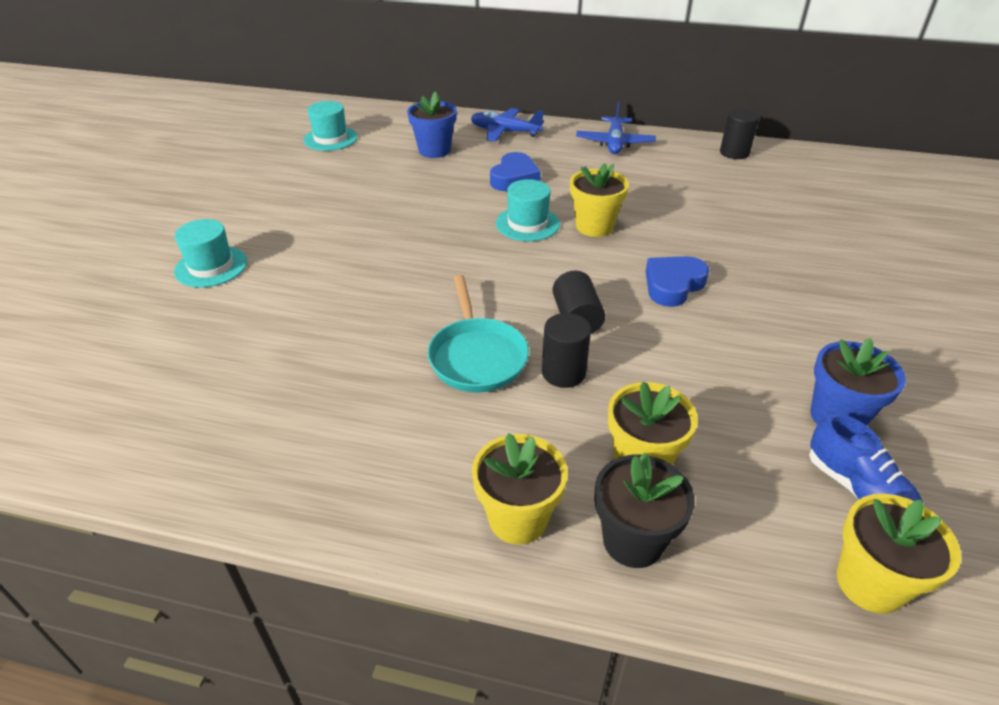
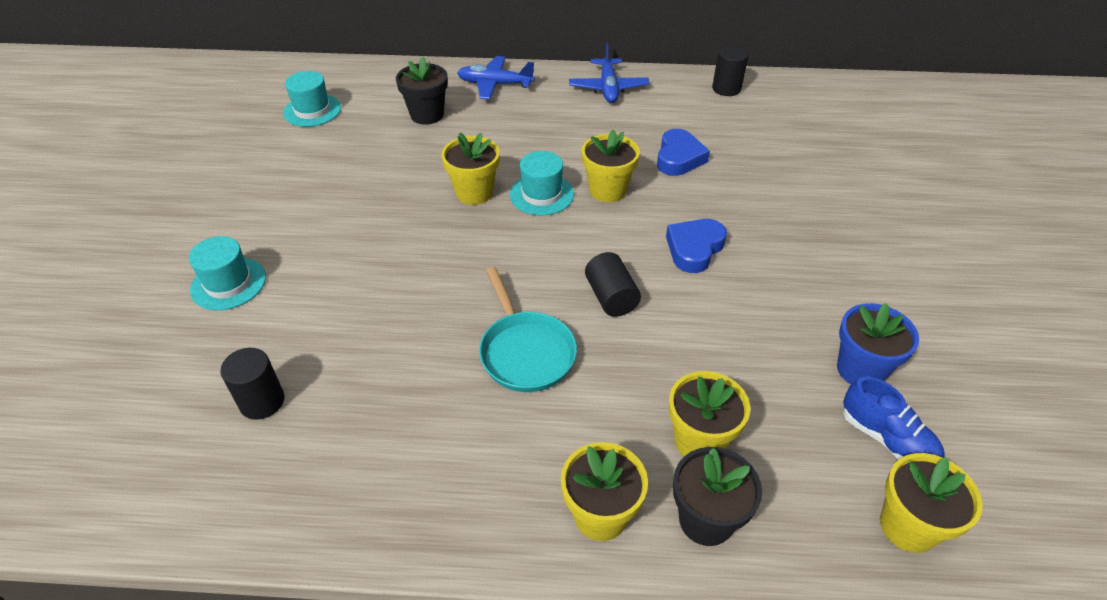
camera: 10 degrees left, 5 degrees up
(434, 150) = (427, 115): blue flower pot -> black flower pot
(462, 216) = (474, 192): none -> yellow flower pot
(514, 178) = (516, 141): blue heart -> blue heart (679, 158)
(563, 372) = (611, 358): black cylinder -> black cylinder (262, 401)

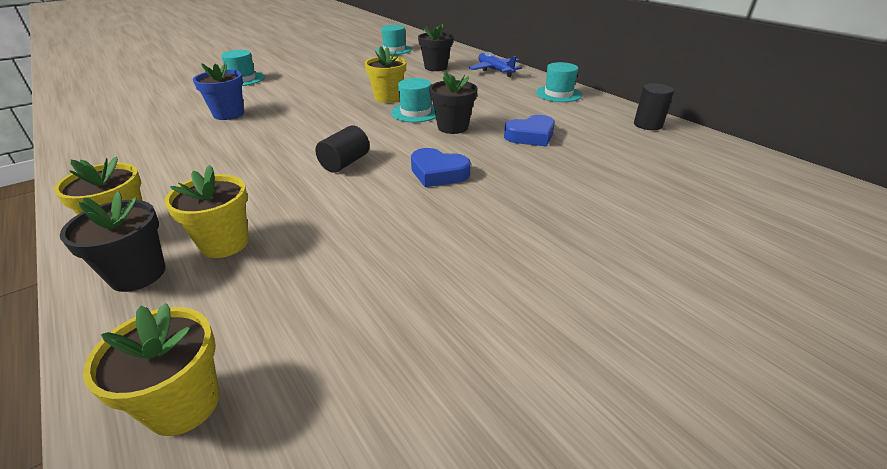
camera: 50 degrees right, 10 degrees down
(262, 401) = (164, 112): black cylinder -> none
(525, 351) = (262, 155): turquoise pan -> none
(607, 190) = (452, 127): yellow flower pot -> black flower pot
(608, 88) = (558, 94): blue plane -> turquoise hat
(694, 249) = (438, 173): blue heart -> blue heart turned 150 degrees counterclockwise
(860, 370) = (387, 299): blue flower pot -> blue flower pot (228, 114)
(887, 439) = (303, 347): blue shoe -> none

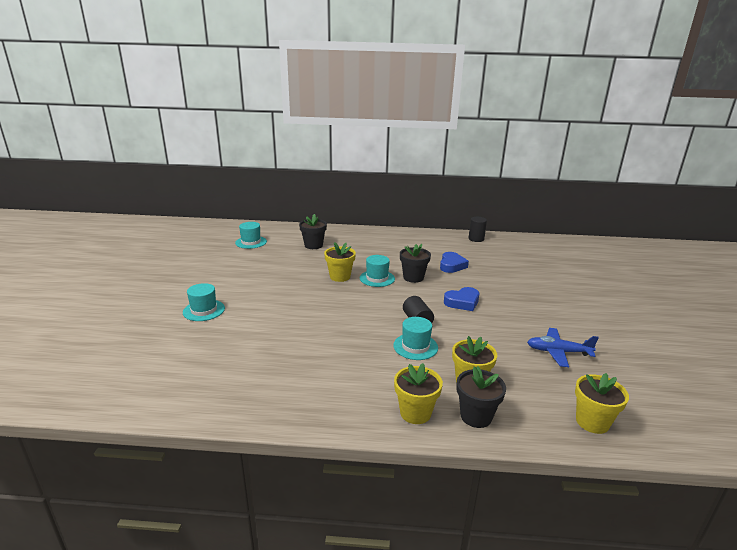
camera: 50 degrees left, 10 degrees down
(228, 114) = (275, 335): blue flower pot -> none
(495, 70) = (350, 234): blue plane -> blue plane (558, 352)
(558, 94) = (412, 237): turquoise hat -> turquoise hat (415, 346)

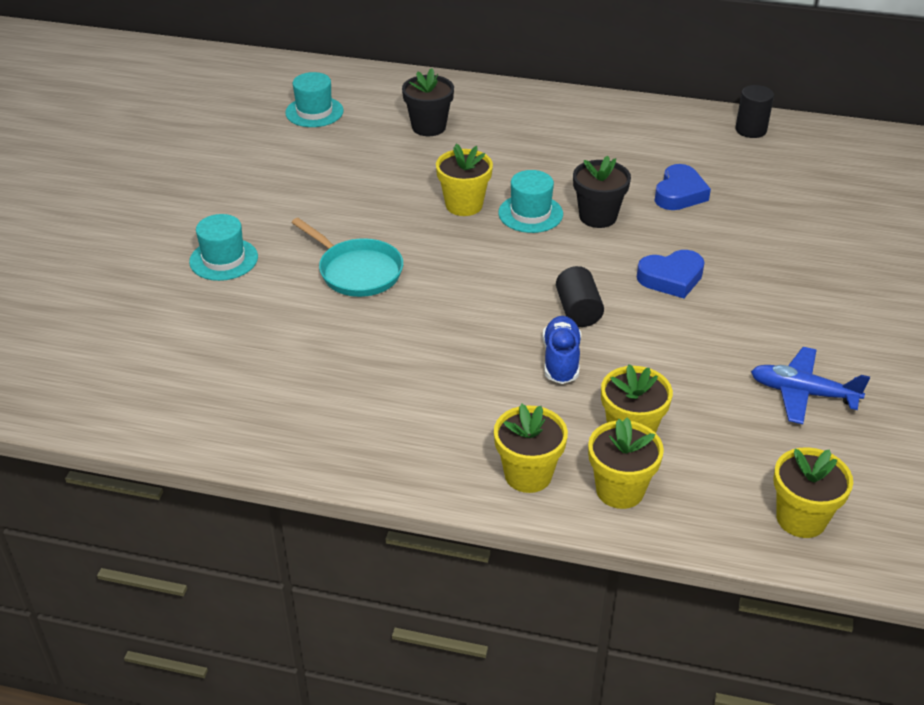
camera: 10 degrees right, 15 degrees up
(285, 311) = (357, 271): none -> turquoise pan
(415, 346) = (561, 360): turquoise hat -> blue shoe
(476, 416) = (620, 490): black flower pot -> yellow flower pot

